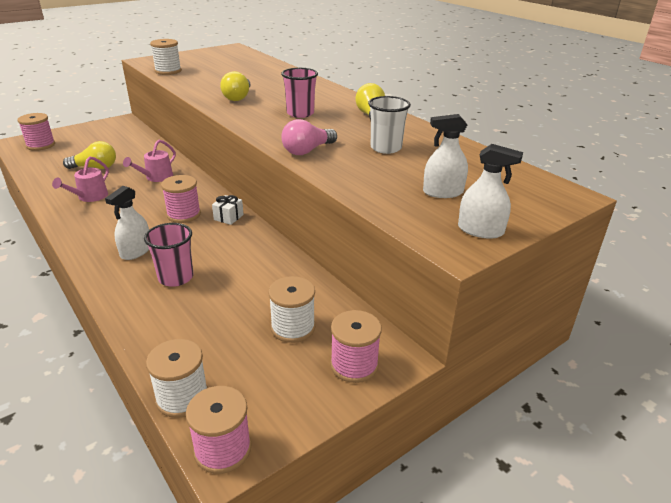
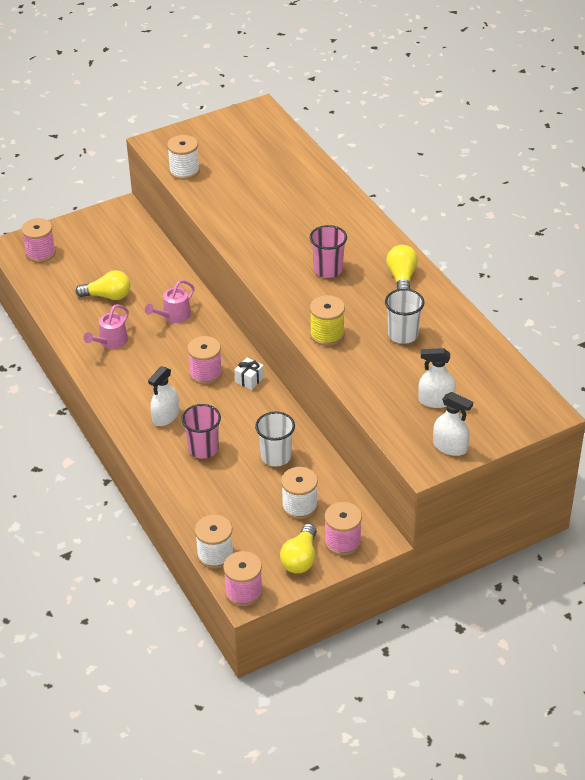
camera: 10 degrees right, 10 degrees up
(238, 97) = (264, 234): yellow light bulb -> yellow light bulb (300, 558)
(260, 279) = (276, 456): none -> white cup
(307, 151) = (327, 334): pink light bulb -> yellow spool

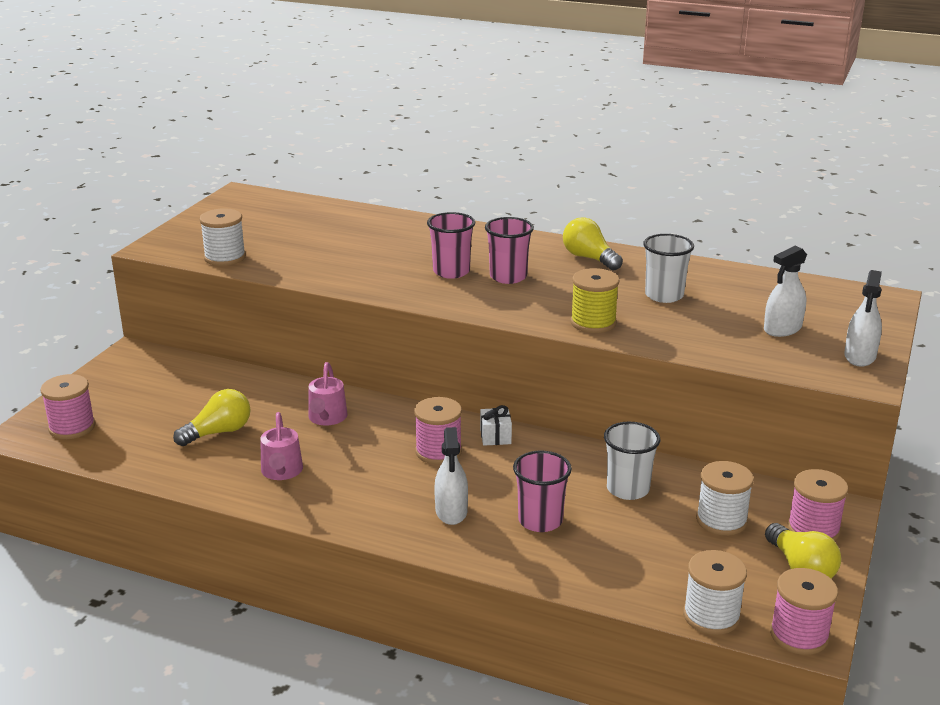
camera: 40 degrees left, 15 degrees down
(300, 248) = (451, 272): none -> pink cup
(450, 447) = (860, 356): white spray bottle -> white spray bottle turned 120 degrees clockwise

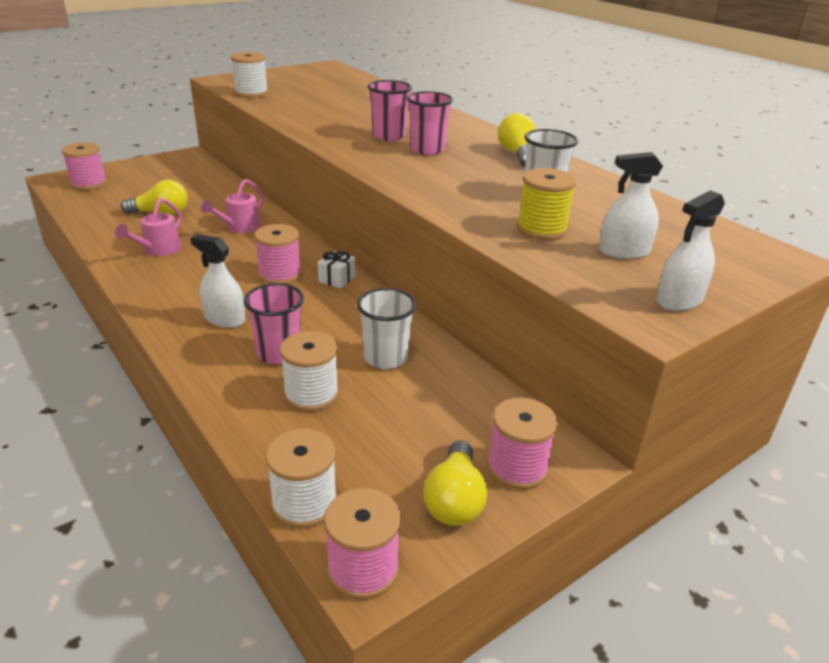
camera: 30 degrees right, 5 degrees up
(451, 511) = (224, 319): white spray bottle -> white spray bottle turned 90 degrees clockwise
(593, 323) = (444, 196): yellow spool -> yellow spool (541, 229)
(721, 520) = (434, 419): white spool -> white spool (311, 394)

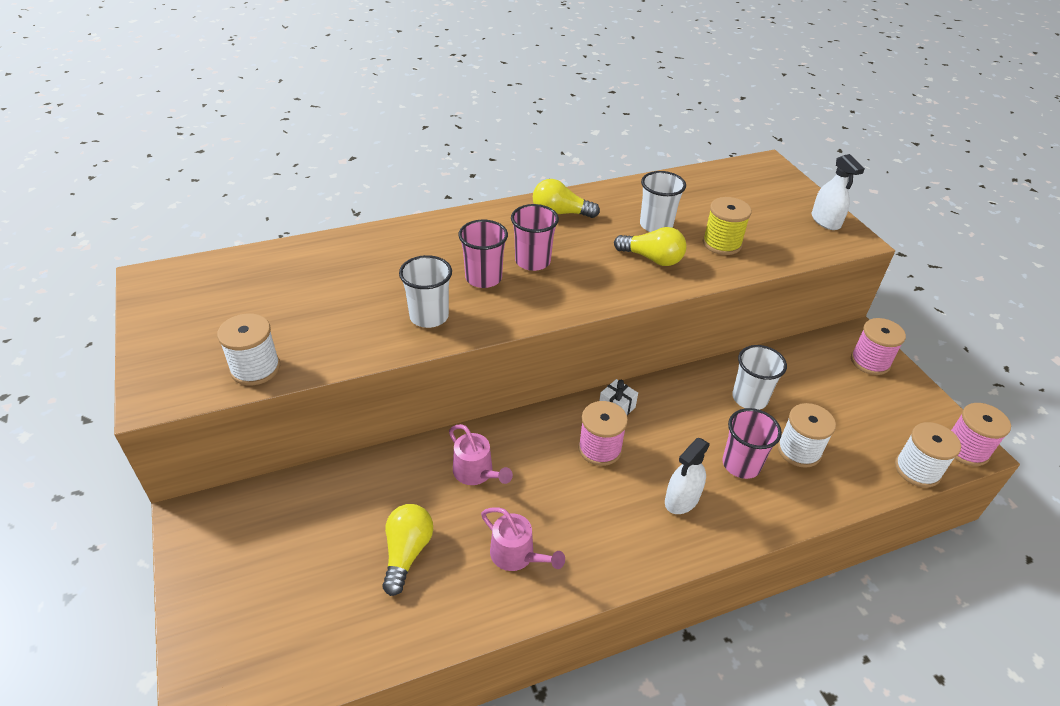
camera: 75 degrees left, 10 degrees up
(88, 184) = (252, 653): pink spool -> none
(327, 125) = (429, 316): none -> white cup
(454, 500) = (902, 396): yellow light bulb -> yellow light bulb (652, 259)
(623, 252) = (759, 219): white spray bottle -> none

